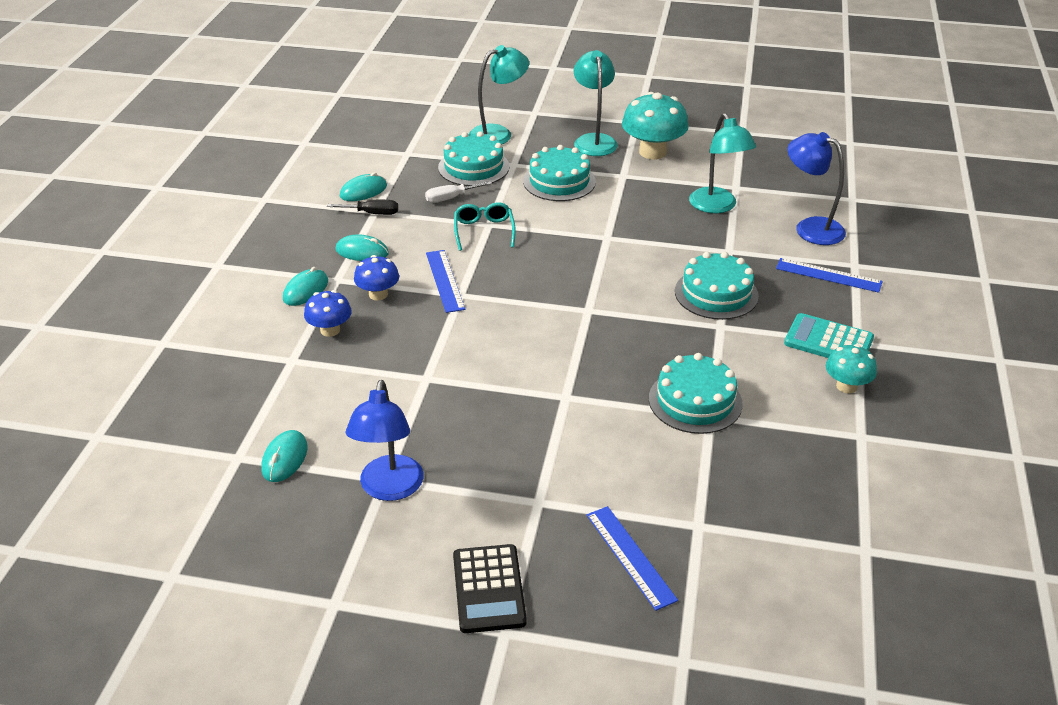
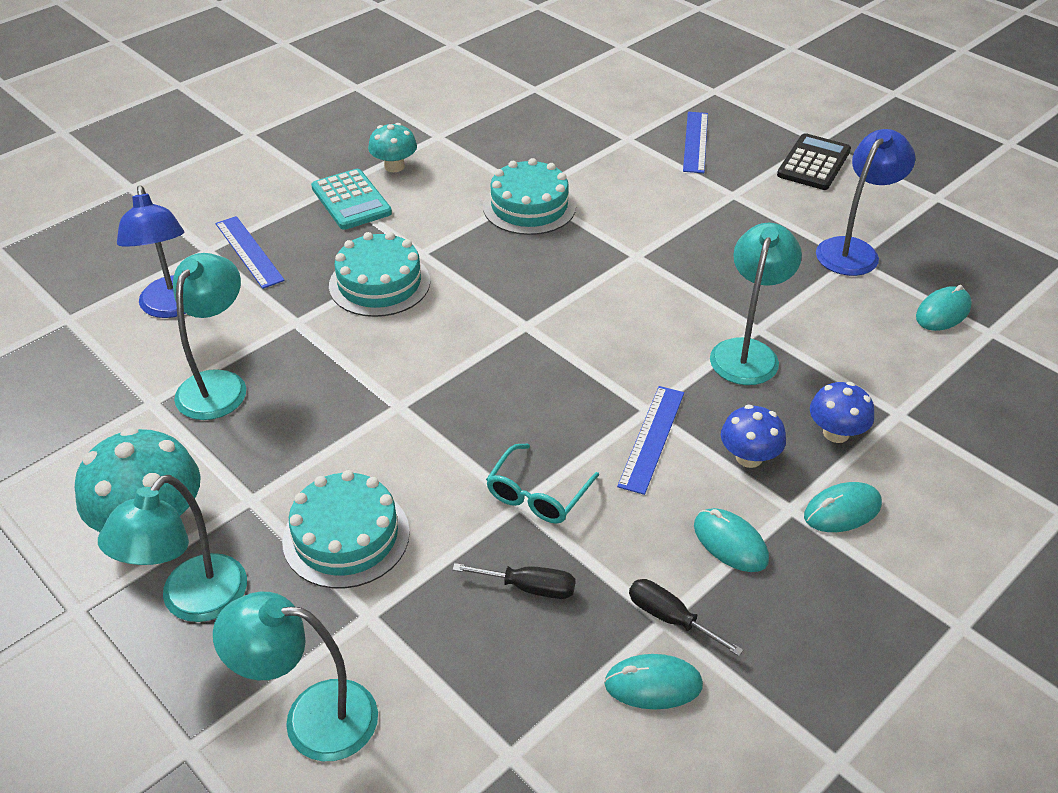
camera: 145 degrees left, 5 degrees up
(422, 357) = (747, 352): none -> turquoise lamp
(450, 198) = (529, 588): white screwdriver -> black screwdriver
(473, 167) = (434, 644): turquoise cake -> none

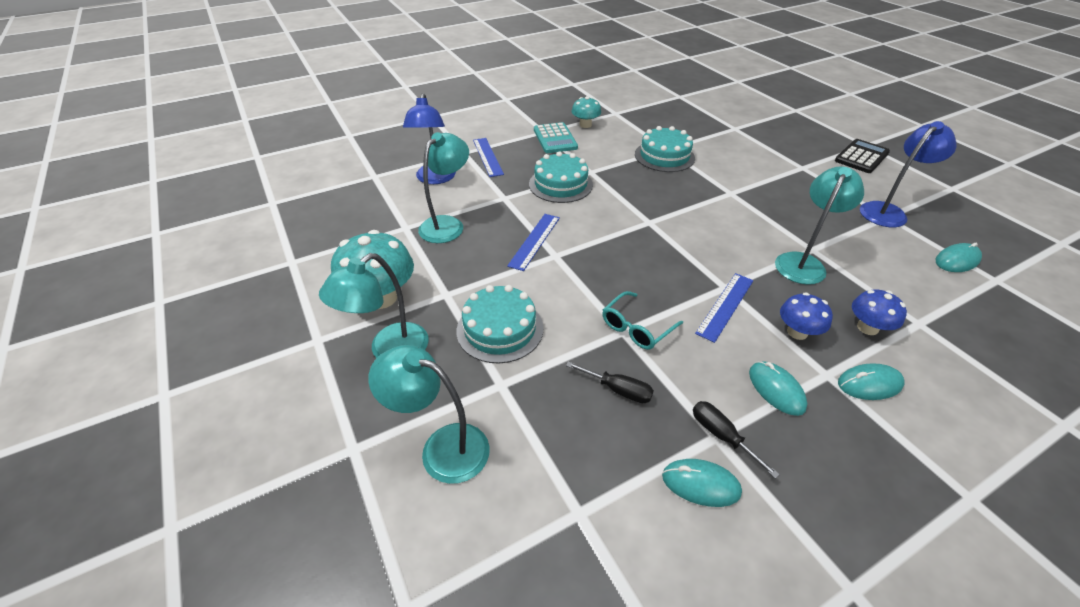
camera: 15 degrees right, 0 degrees up
(695, 142) = (780, 135): blue ruler -> blue ruler (534, 241)

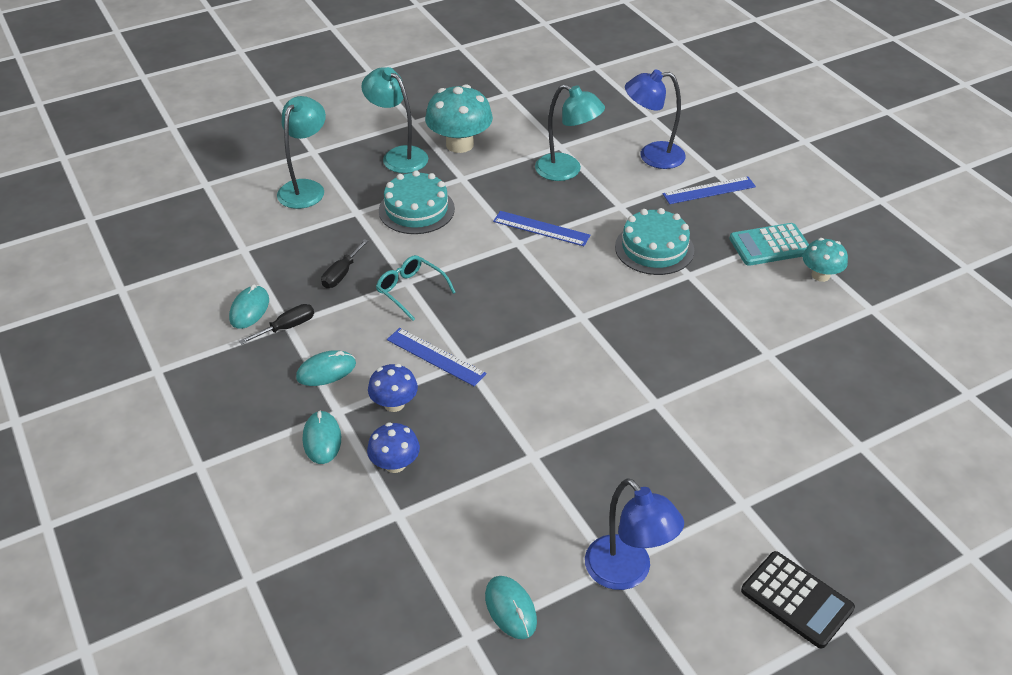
camera: 90 degrees right, 0 degrees up
(664, 156) = (745, 348): turquoise cake -> none
(803, 262) = (506, 439): turquoise lamp -> none

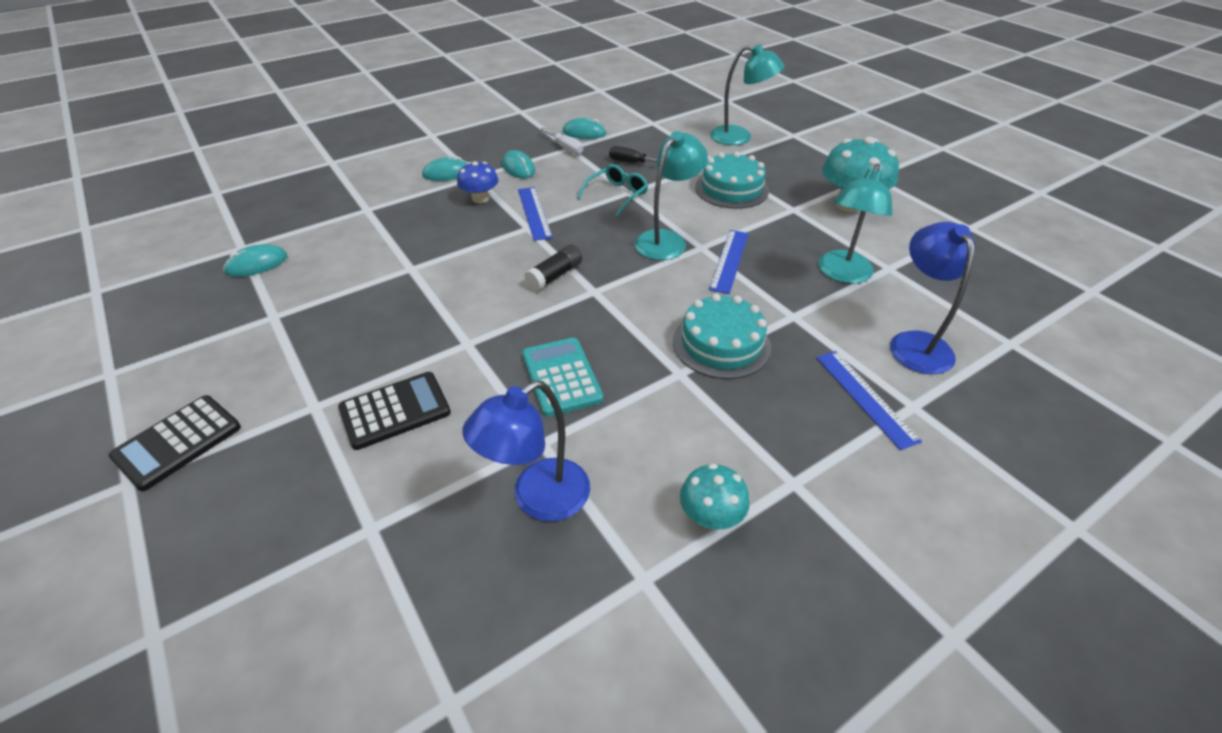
camera: 85 degrees right, 0 degrees up
(287, 327) = (566, 148): black screwdriver -> white screwdriver
(395, 464) = (416, 204): blue mushroom -> none
(398, 156) = (810, 173): turquoise lamp -> turquoise lamp (666, 240)
(435, 356) = (534, 213): blue ruler -> blue ruler turned 45 degrees counterclockwise
(556, 342) = (554, 276): none -> black glue stick
(627, 573) = (263, 324): blue lamp -> blue lamp (538, 499)
(743, 445) = (395, 411): none -> black calculator
(770, 245) = (763, 458): turquoise calculator -> turquoise calculator (561, 377)

